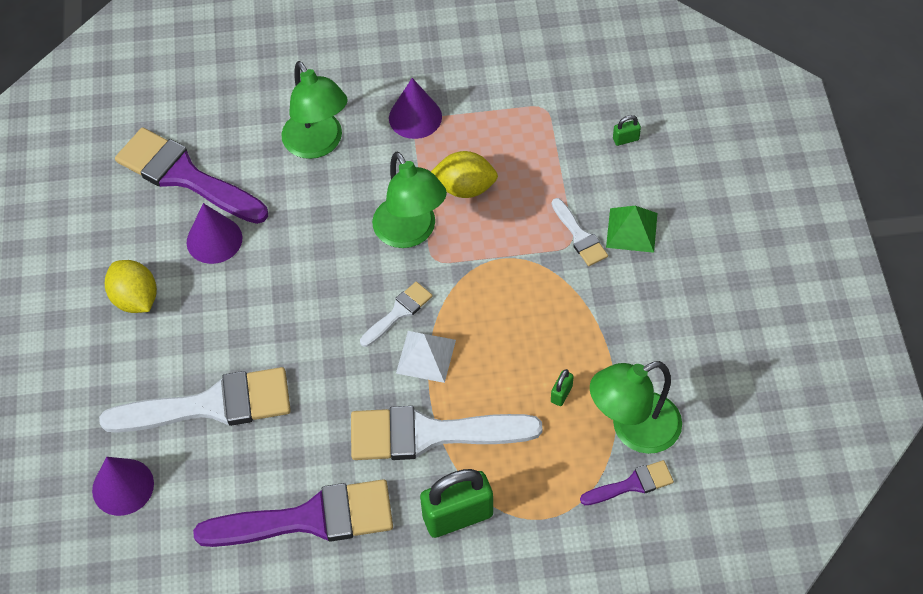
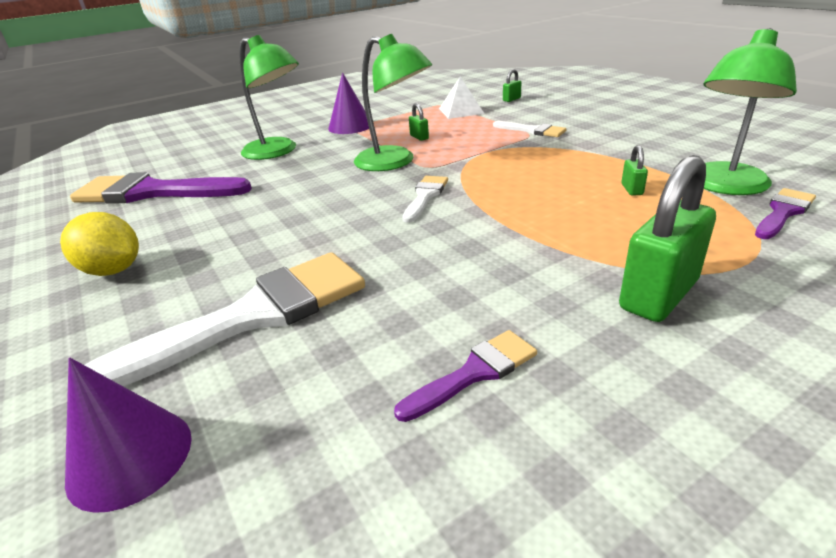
camera: 25 degrees left, 25 degrees down
(214, 240) = (200, 213): purple cone -> none
(308, 519) = (474, 373): purple brush -> purple brush, size x0.49
(426, 356) = (479, 209): white pyramid -> white pyramid (461, 111)
(431, 434) = (545, 249): white brush -> none
(465, 188) = (419, 137): yellow lemon -> green padlock
(632, 230) = (565, 120): green pyramid -> none

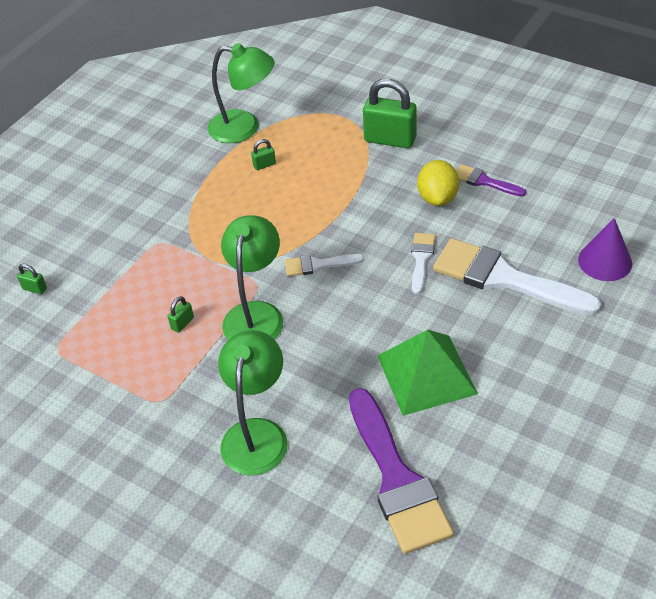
camera: 115 degrees left, 15 degrees up
(113, 270) = (514, 390): yellow lemon -> yellow lemon (437, 198)
(214, 225) = (426, 374): none -> green pyramid
(350, 126) = (156, 406): purple cone -> none
(461, 111) = (84, 320): white pyramid -> none
(532, 130) = (146, 244): white brush -> white brush (421, 259)
(783, 212) = (276, 106): purple brush -> none

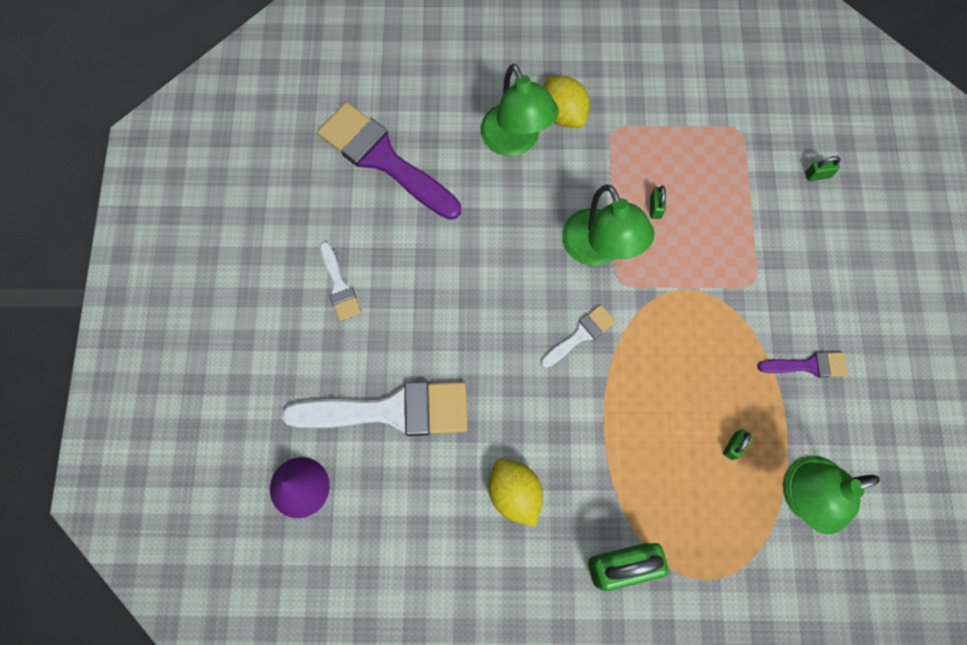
camera: 145 degrees right, 25 degrees up
(192, 437) = (563, 113): none -> yellow lemon
(421, 259) = (484, 394): white brush -> white brush (339, 286)
(426, 374) = (410, 263): green pyramid -> none
(485, 181) = (476, 548): purple brush -> purple brush (808, 365)

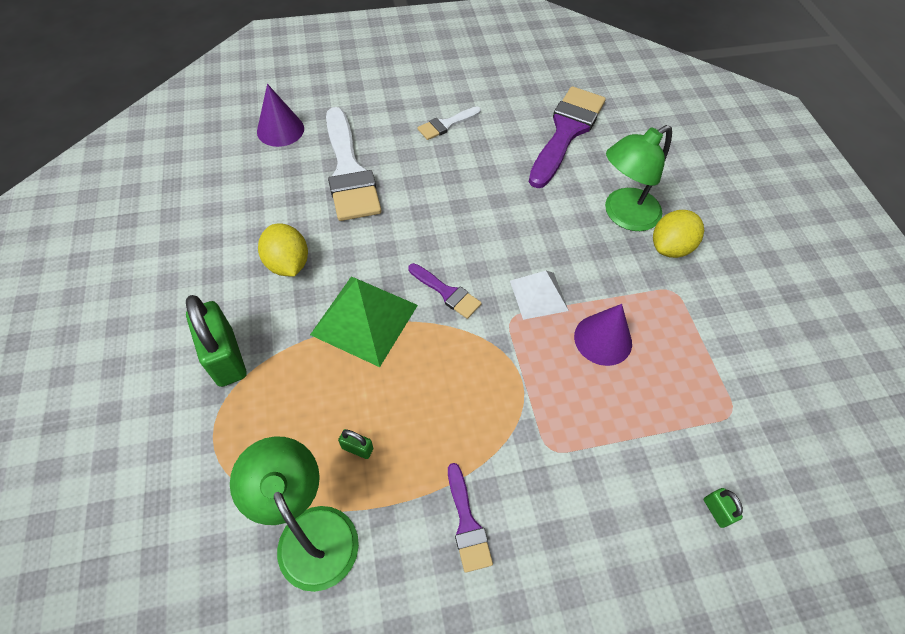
camera: 75 degrees right, 15 degrees down
(514, 493) = (288, 264): yellow lemon -> yellow lemon turned 75 degrees counterclockwise
(580, 335) = (446, 292): white brush -> purple brush
(598, 250) = (538, 295): green lamp -> white pyramid
(598, 421) = (364, 319): none -> green pyramid
(655, 207) = (603, 339): green padlock -> purple cone

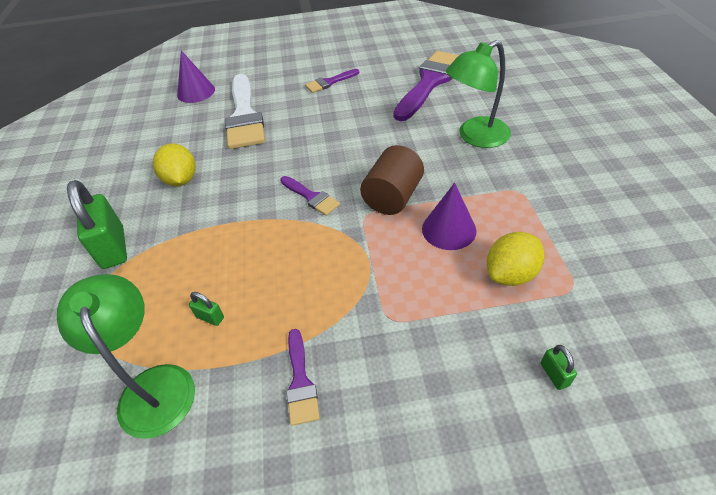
camera: 10 degrees right, 10 degrees down
(364, 319) = (236, 218): green pyramid -> none
(446, 124) = (330, 82): white brush -> purple brush
(538, 295) = (392, 197): white pyramid -> brown cylinder
(670, 247) = (517, 159): yellow lemon -> yellow lemon (510, 274)

